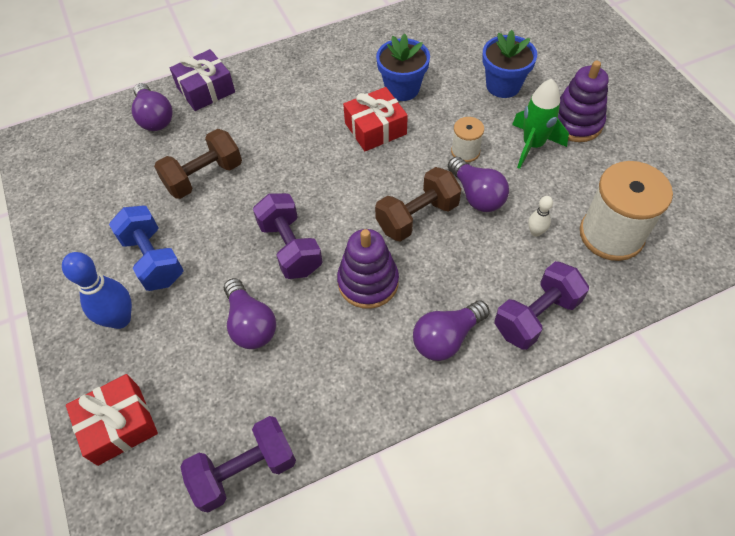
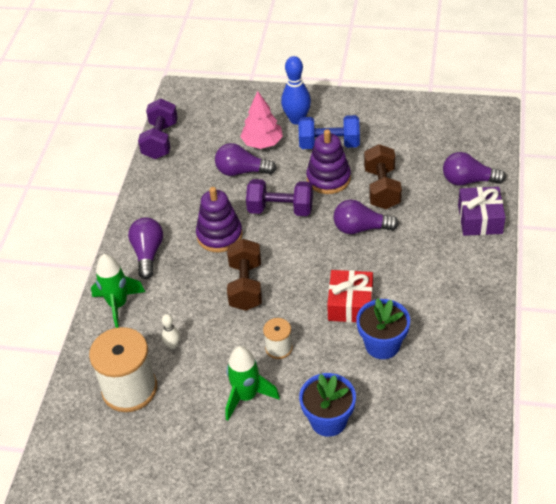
camera: 125 degrees right, 10 degrees down
(119, 425) = (230, 103): red gift -> none
(185, 332) = (262, 143): none -> pink tree
(476, 195) = (233, 330): purple light bulb -> purple light bulb (361, 228)
(536, 316) = (118, 305): purple dumbbell -> green rocket
(576, 123) = (243, 445): purple stacking toy -> purple stacking toy (328, 178)

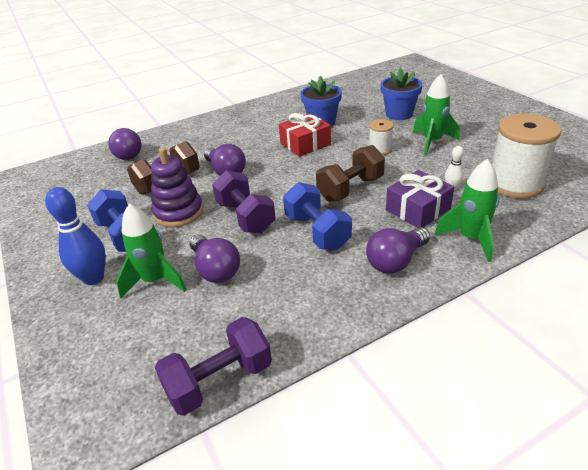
camera: 130 degrees left, 10 degrees down
(219, 235) = (317, 232): purple stacking toy -> blue dumbbell
(262, 143) = (155, 281): pink tree -> green rocket
(480, 219) = (167, 136): purple gift -> purple gift (418, 209)

